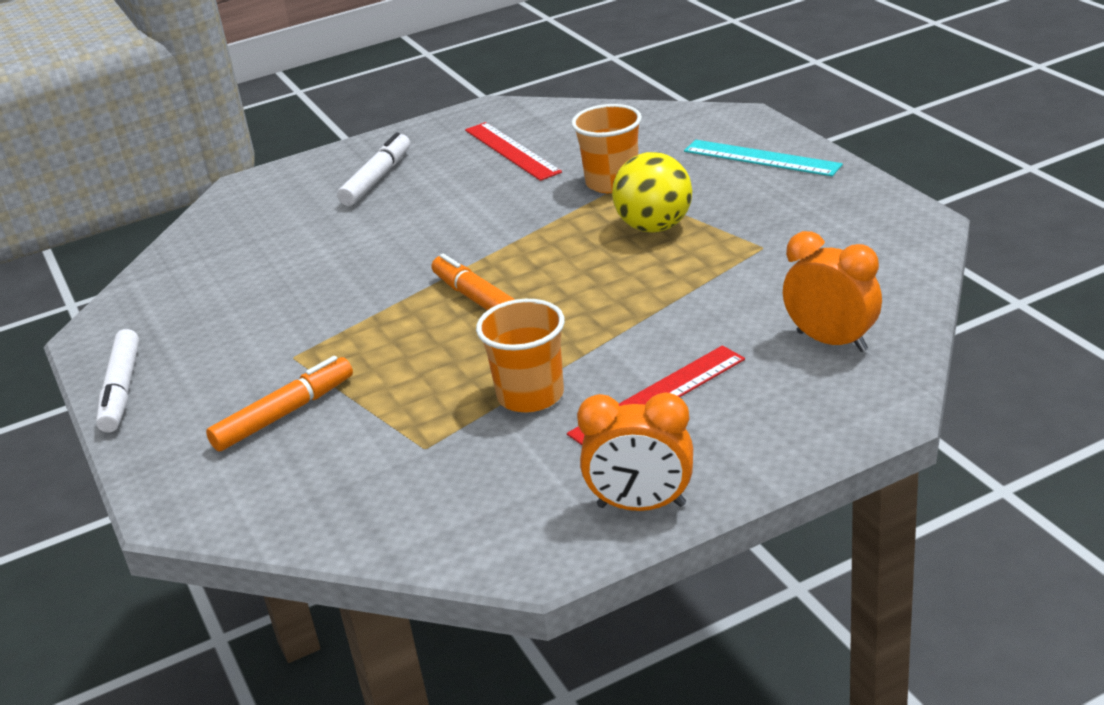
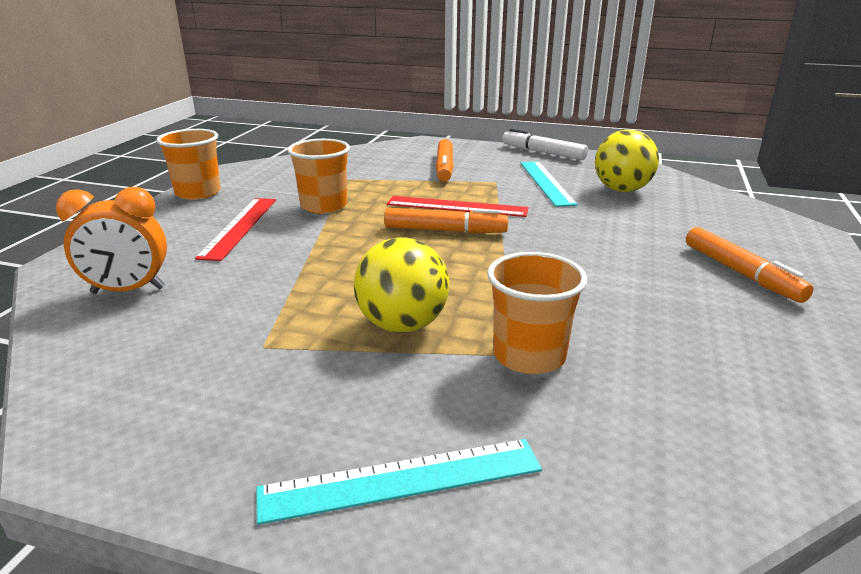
camera: 130 degrees right, 5 degrees down
(227, 285) = (622, 190): none -> yellow ball
(256, 328) = (546, 182): none -> turquoise ruler
(377, 178) = (741, 273): white marker -> orange marker
(512, 151) = (713, 350): red ruler -> red ruler (457, 207)
(641, 505) = (198, 193): orange clock -> orange cup

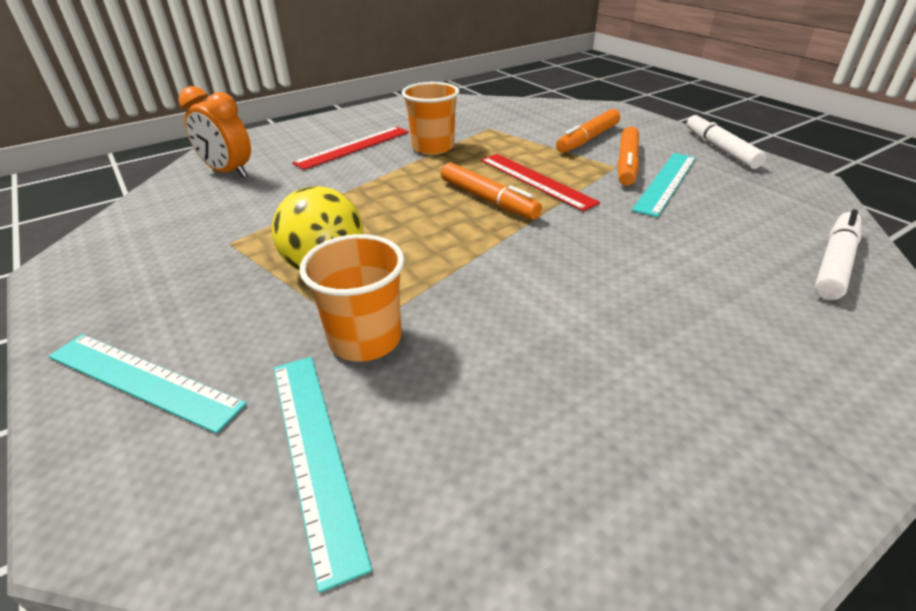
camera: 40 degrees right, 10 degrees up
(198, 193) = (370, 112): orange cup -> none
(622, 190) = (743, 216): yellow ball -> none
(628, 437) = (314, 453): none -> turquoise ruler
(702, 200) = (834, 263): none -> white marker
(741, 273) = (722, 367): orange marker -> orange marker (626, 164)

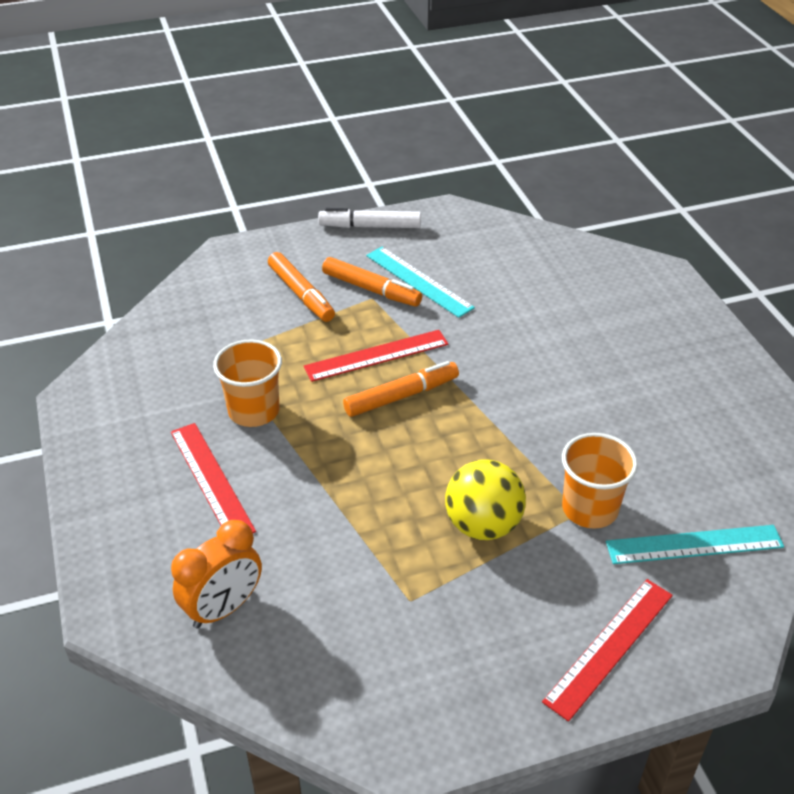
camera: 75 degrees left, 5 degrees up
(143, 379) = (609, 646): turquoise ruler -> red ruler
(834, 263) = (563, 256): white marker -> none

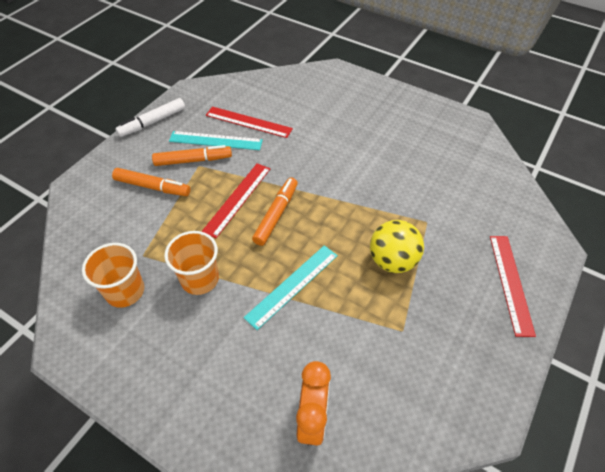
camera: 40 degrees left, 10 degrees up
(211, 480) = (219, 342): red ruler -> red ruler (248, 122)
(590, 509) = (429, 216): orange cup -> orange cup (125, 291)
(694, 545) = (489, 204): turquoise ruler -> turquoise ruler (292, 285)

